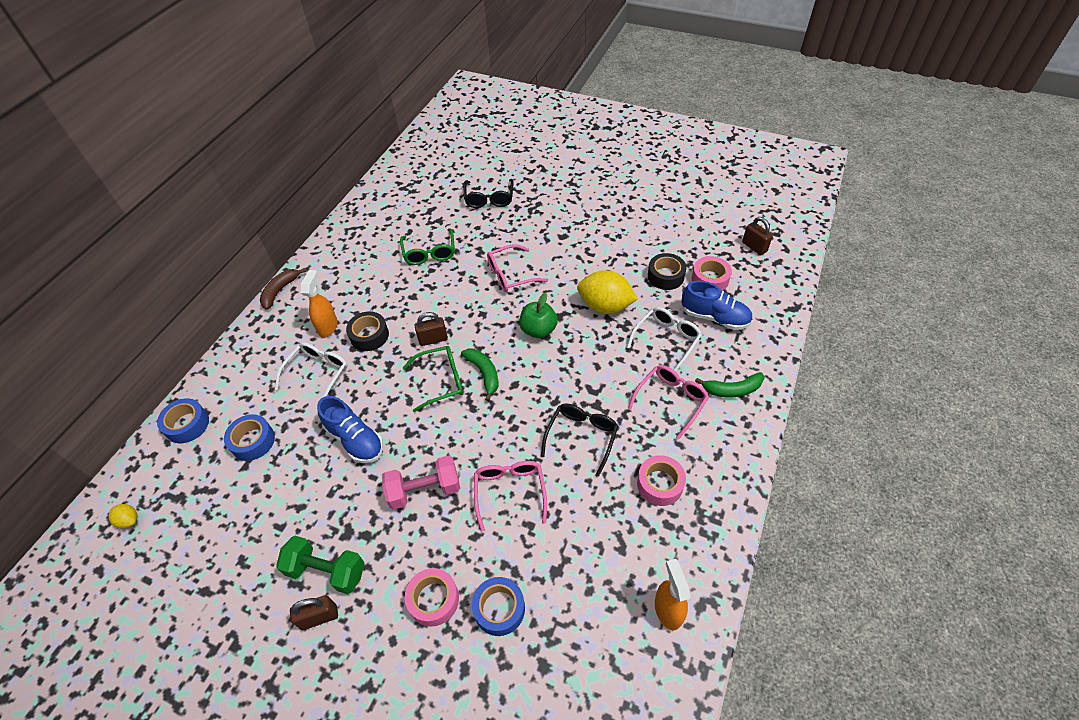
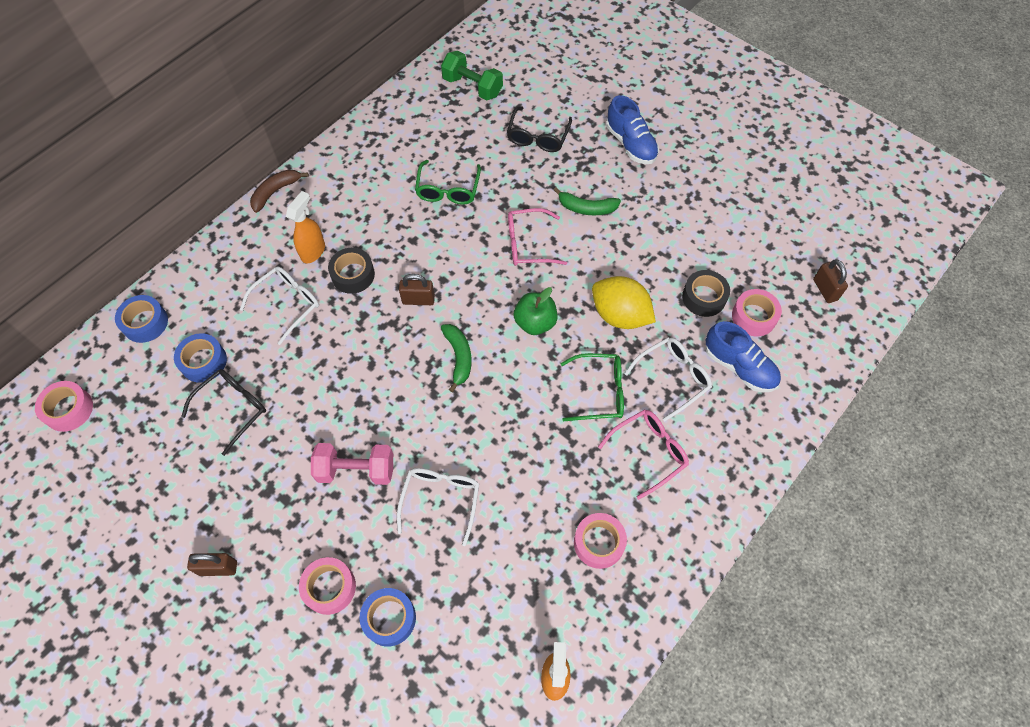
camera: 15 degrees right, 10 degrees up
(129, 520) = (69, 409): yellow lemon -> pink tape
(327, 571) = (238, 523): green dumbbell -> green dumbbell (472, 87)
(355, 440) = (304, 392): blue shoe -> blue shoe (631, 144)
(441, 381) = (411, 352): green glasses -> green glasses (599, 392)
(510, 492) = (441, 500): pink glasses -> white glasses
(581, 437) = (536, 463): black glasses -> black glasses (233, 408)
(732, 390) = (722, 461): green banana -> green banana (586, 208)

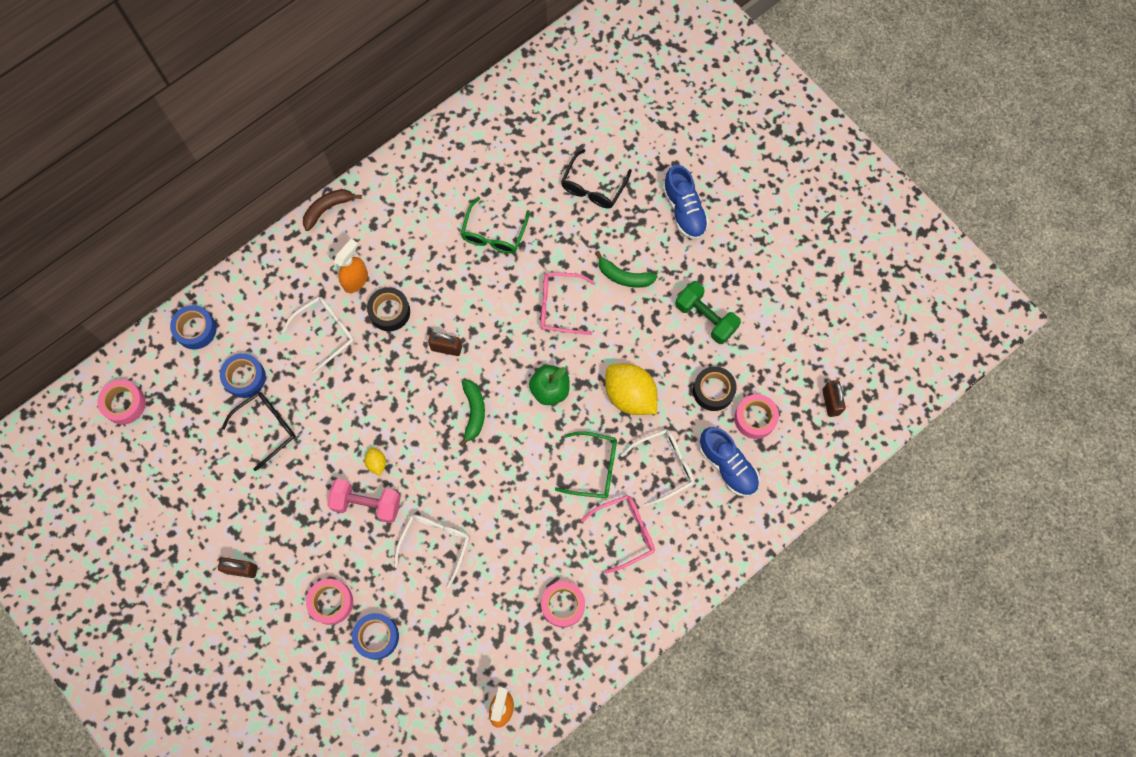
camera: 10 degrees right, 10 degrees up
(361, 425) = (376, 463): none -> yellow lemon
(472, 87) = (539, 116): green dumbbell -> green dumbbell (705, 318)

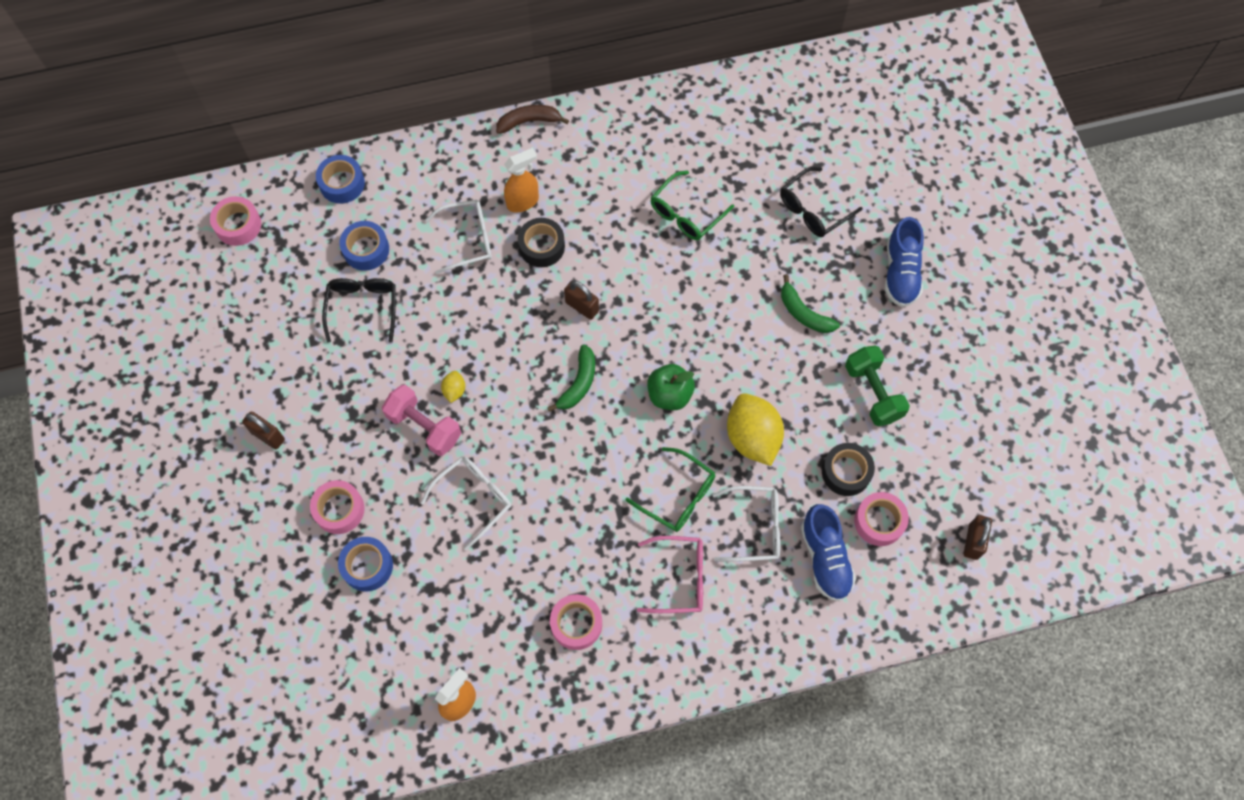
camera: 25 degrees right, 5 degrees down
(267, 428) = (363, 307): black glasses -> black glasses turned 75 degrees counterclockwise
(560, 306) = (720, 315): pink glasses -> none

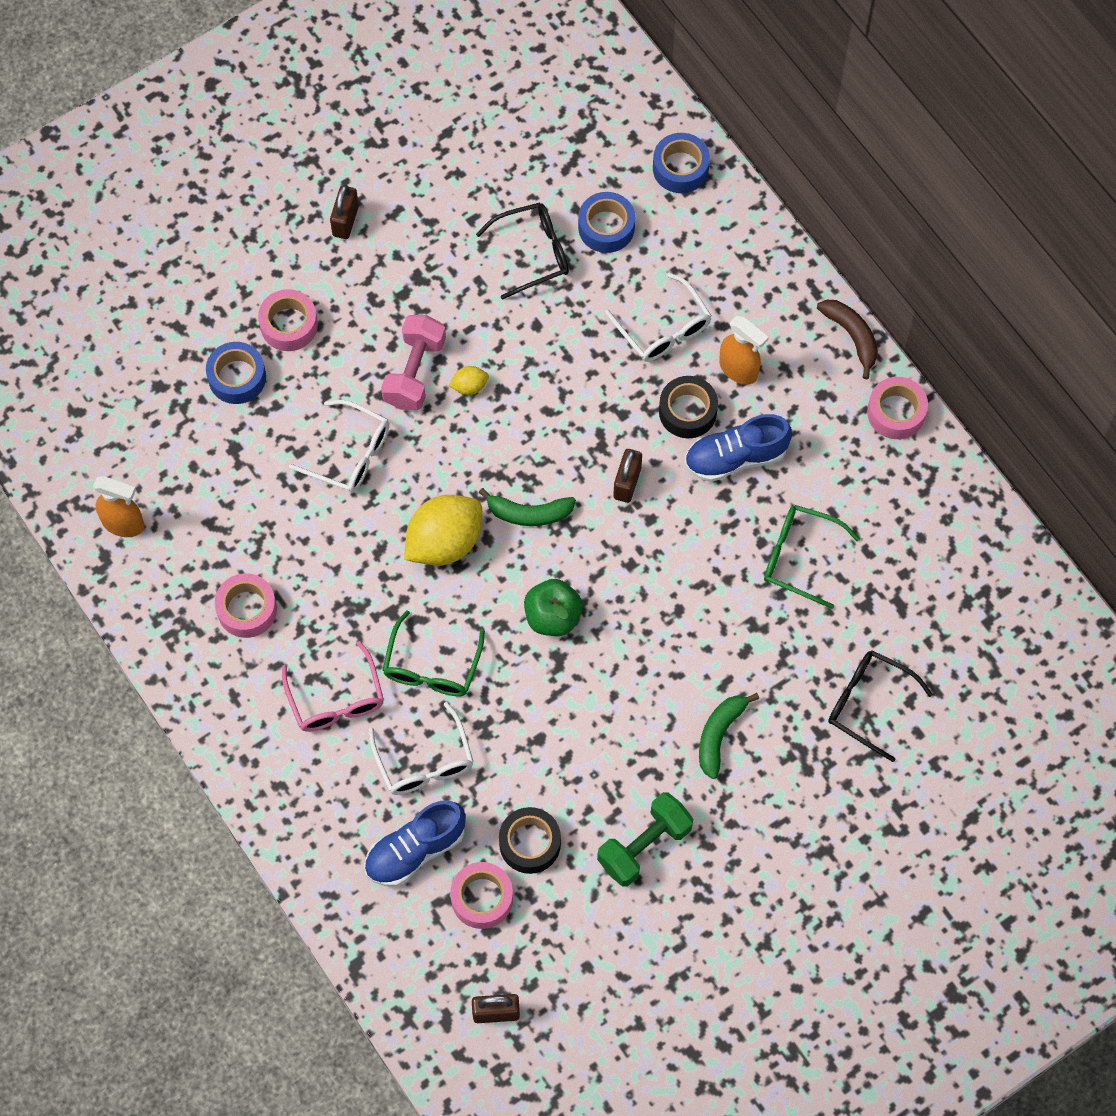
camera: 70 degrees right, 0 degrees up
(238, 225) = (582, 85): pink tape -> pink tape (896, 412)
(752, 438) = (533, 725): yellow lemon -> yellow lemon (444, 542)
(901, 273) = (822, 834): blue shoe -> blue shoe (735, 457)

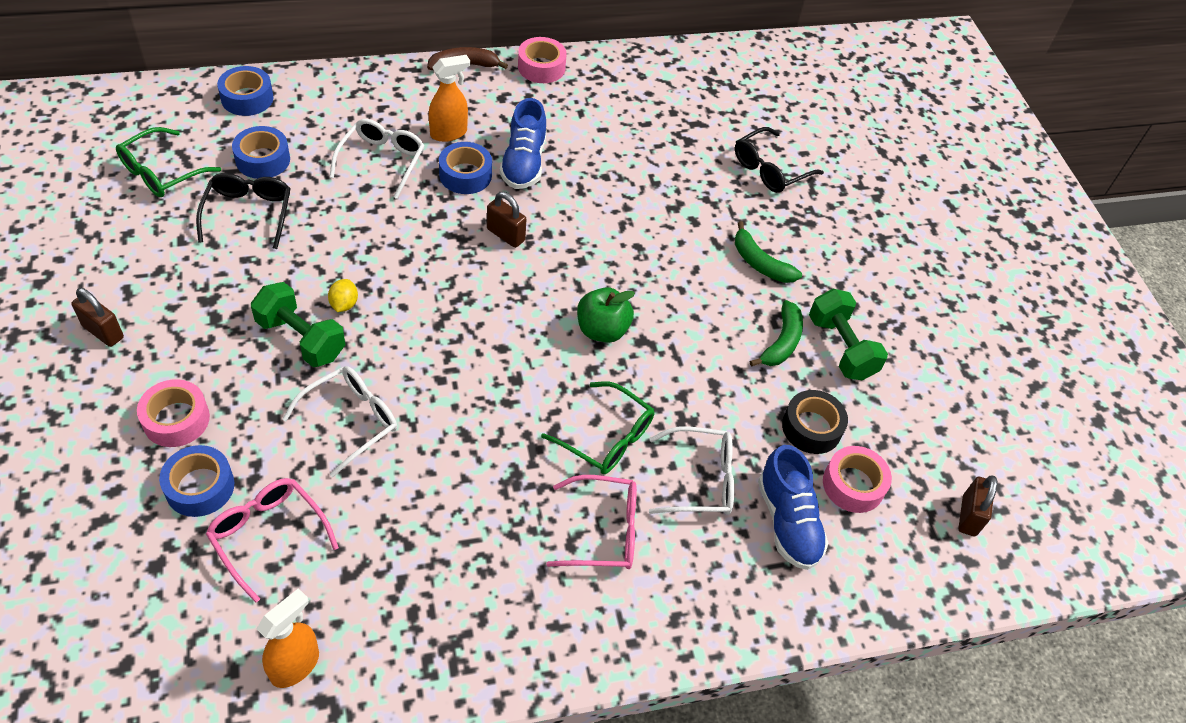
camera: 75 degrees left, 15 degrees down
(218, 449) = (268, 535): none -> pink glasses
(247, 609) = (465, 576): pink tape -> none
(414, 372) = (301, 338): pink dumbbell -> green dumbbell
(444, 542) = (487, 381): yellow lemon -> none
(529, 513) = (495, 309): green banana -> green banana (781, 342)
(663, 329) = (382, 161): white glasses -> white glasses turned 60 degrees counterclockwise
(687, 411) = (465, 175): black tape -> blue tape
(799, 557) = (630, 160): green glasses -> green glasses (161, 172)

